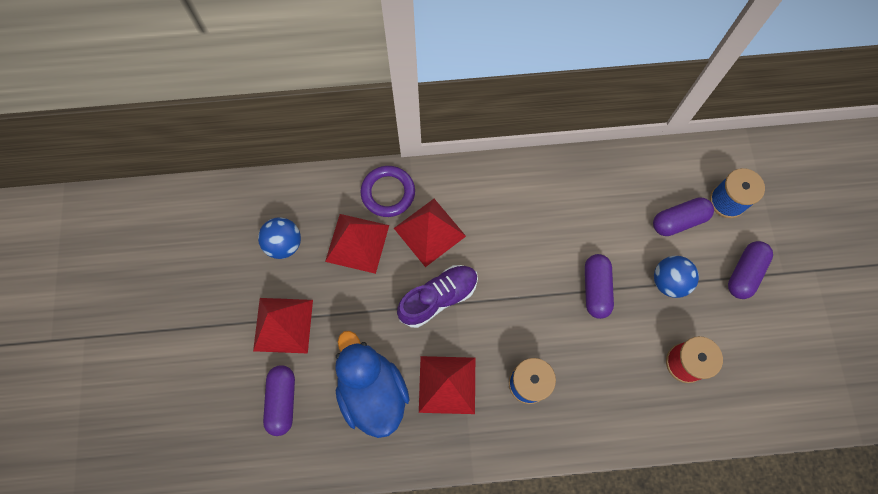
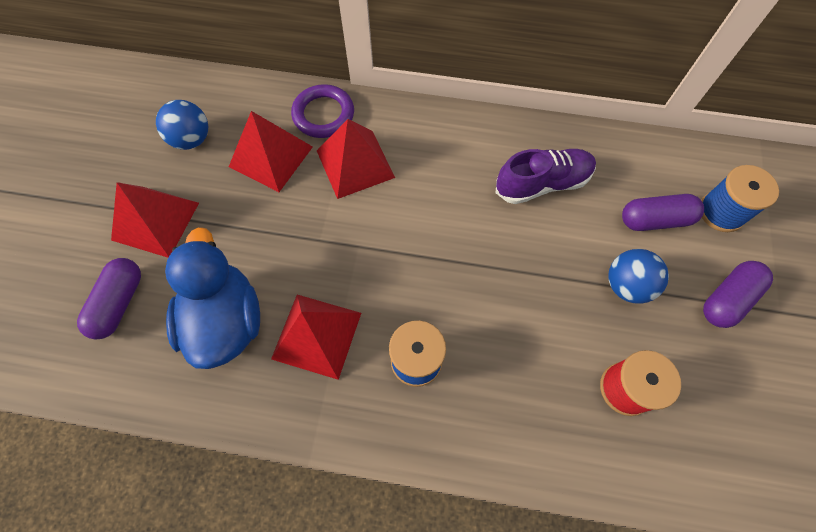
camera: 15 degrees right, 5 degrees down
(438, 298) = (340, 235): purple shoe -> purple shoe (542, 183)
(596, 289) = (532, 271): purple capsule -> none

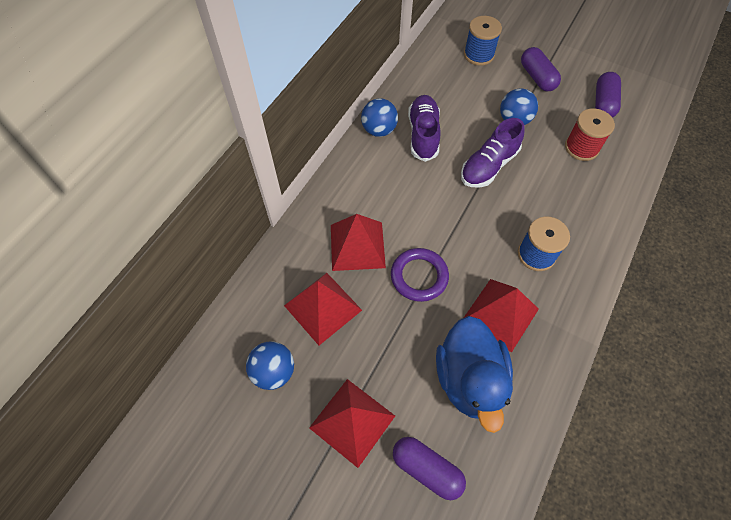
camera: 70 degrees left, 5 degrees down
(226, 320) = (469, 379): blue duck -> blue duck turned 105 degrees counterclockwise
(323, 114) = (297, 255): purple ring -> purple ring (419, 276)
(525, 136) = (379, 130): none -> blue ball
(530, 271) = (488, 166): none -> purple shoe
(655, 220) = (473, 87): purple capsule -> purple capsule (603, 103)

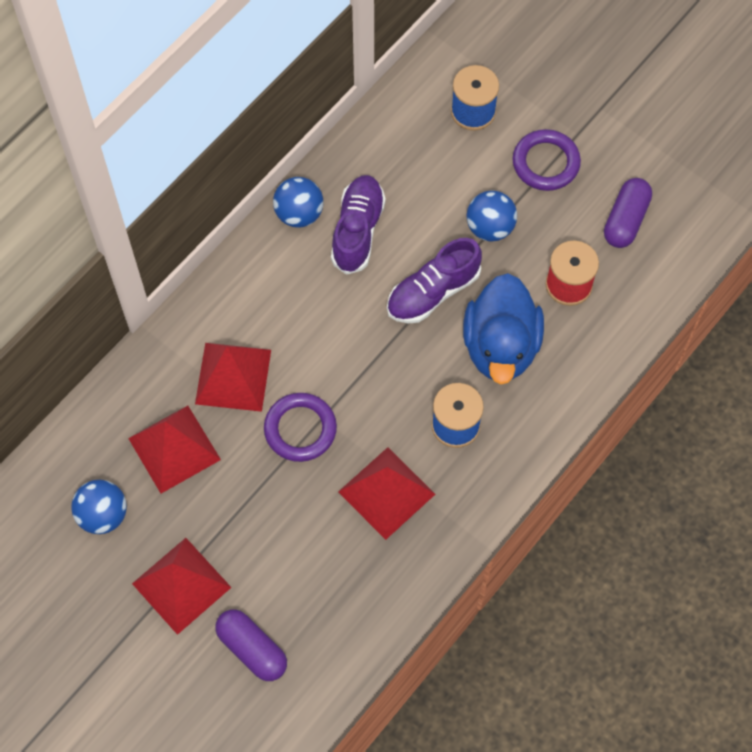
camera: 10 degrees right, 5 degrees up
(469, 379) = (326, 562): blue duck -> blue duck (501, 346)
(537, 77) = (545, 163): purple capsule -> purple ring

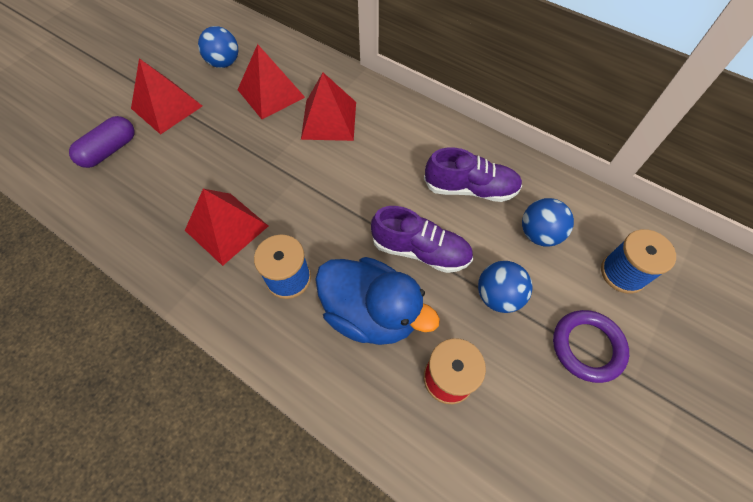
camera: 85 degrees right, 5 degrees down
(299, 214) = (476, 148): blue ball -> blue ball (539, 234)
(300, 429) = (285, 164): purple ring -> none
(433, 292) = (420, 251): purple shoe -> purple shoe turned 150 degrees clockwise
(501, 346) = (371, 313): blue duck -> blue duck turned 150 degrees counterclockwise
(625, 220) = (541, 441): purple capsule -> none

